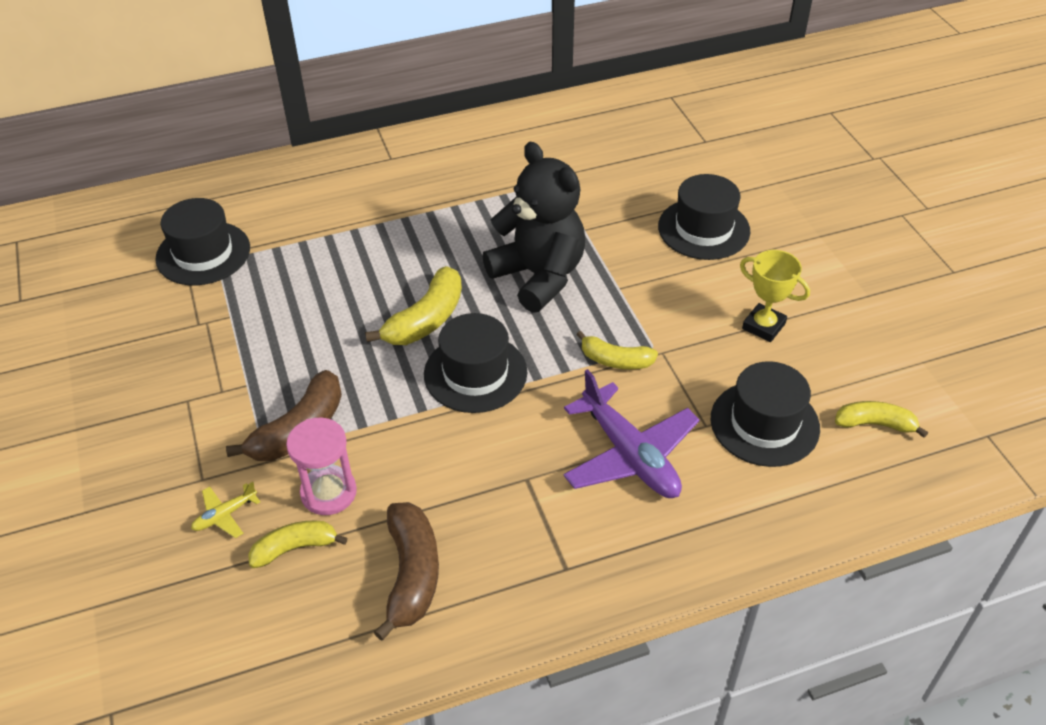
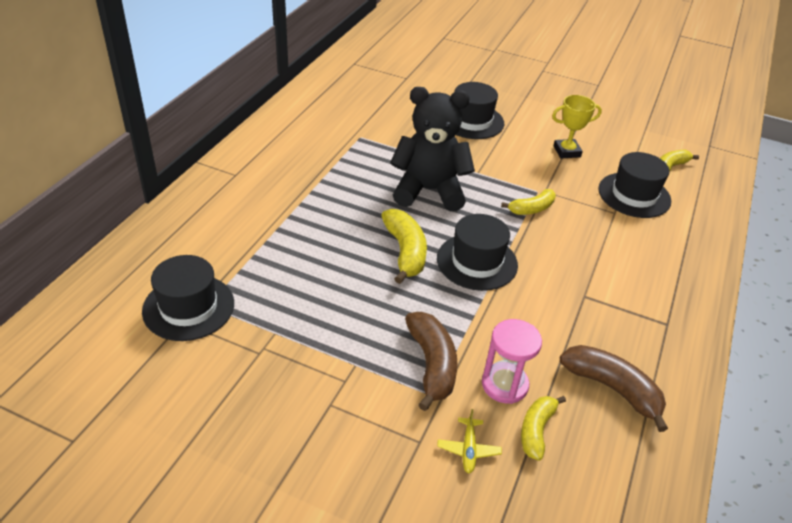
camera: 50 degrees left, 5 degrees down
(629, 455) = (607, 249): purple plane -> none

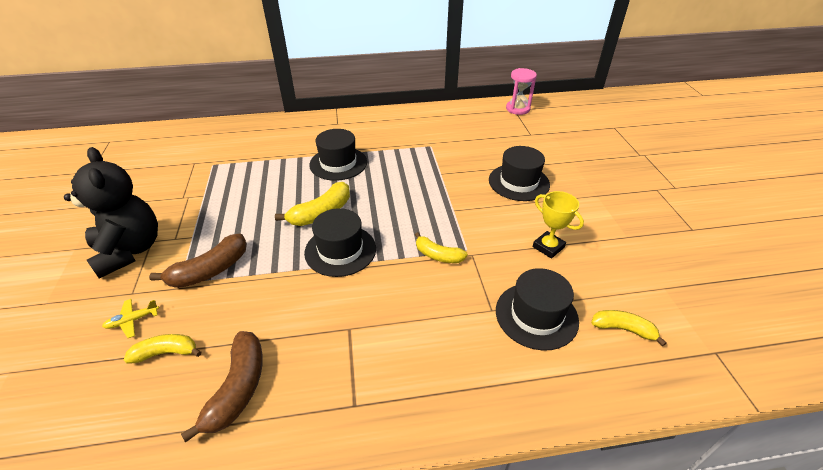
camera: 60 degrees right, 0 degrees up
(188, 307) = (207, 159): black hat -> black hat (338, 163)
(429, 190) = (403, 196): black teddy bear -> black teddy bear (129, 250)
(504, 384) = (208, 316): pink hourglass -> pink hourglass (517, 109)

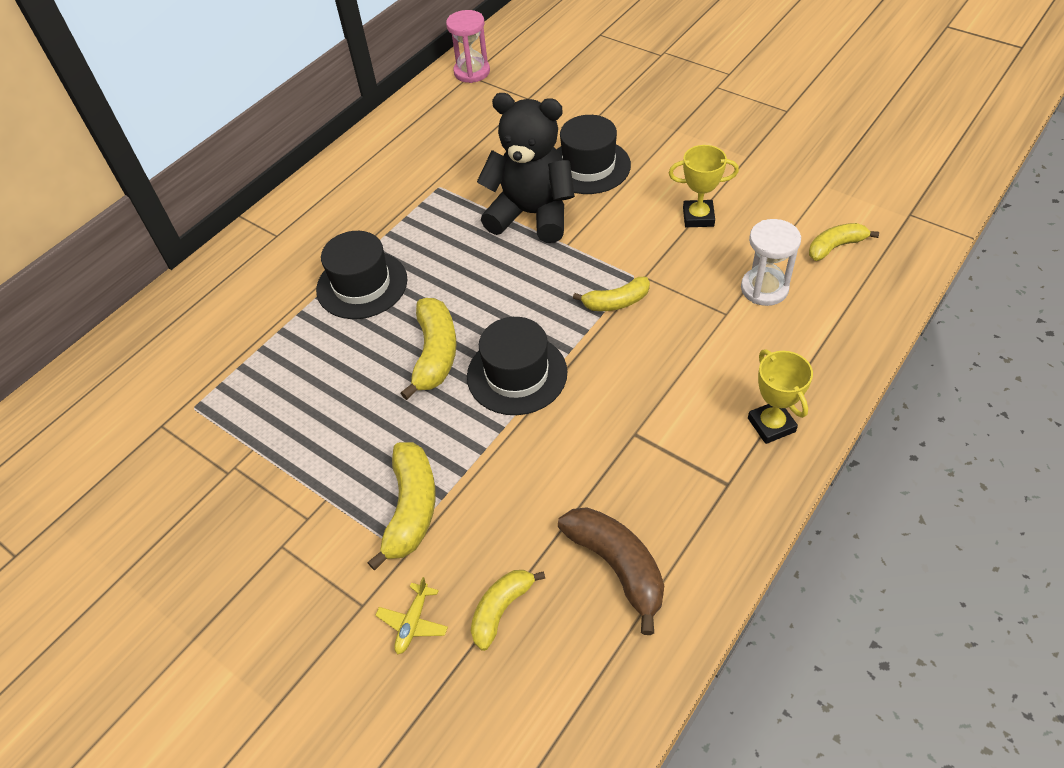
camera: 40 degrees left, 10 degrees up
(129, 250) = (274, 577): black teddy bear -> black teddy bear (532, 214)
(210, 270) = (411, 509): brown banana -> yellow banana
(428, 397) = (771, 425): none -> yellow trophy
(536, 315) = (764, 288): black hat -> white hourglass

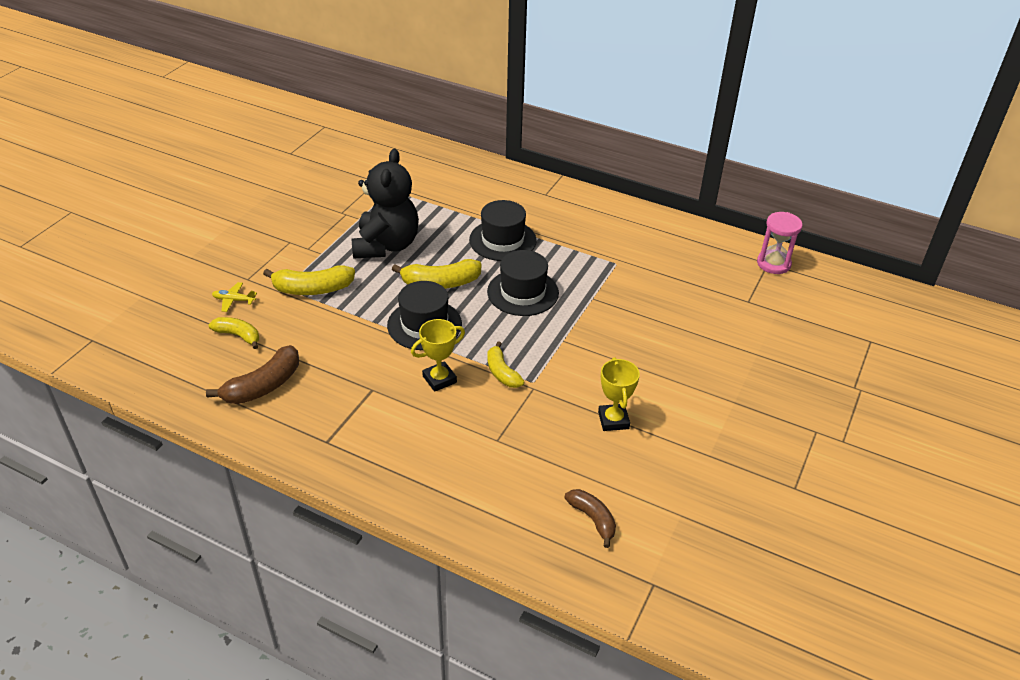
camera: 75 degrees right, 10 degrees down
(532, 214) = (594, 317): black teddy bear -> black teddy bear (386, 245)
(588, 166) = (664, 346): black hat -> black hat (523, 292)
(764, 288) = (530, 465): white hourglass -> none
(771, 425) = (381, 467): yellow trophy -> yellow trophy (439, 379)
(835, 246) = (593, 519): yellow banana -> brown banana

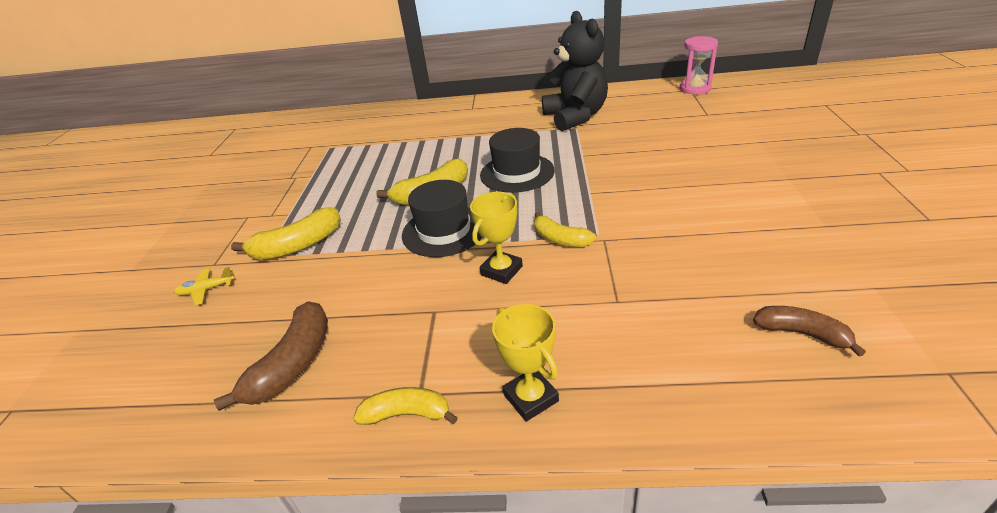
camera: 20 degrees left, 5 degrees down
(238, 335) = (230, 322): yellow banana -> yellow banana (407, 414)
(386, 245) = (354, 185): black teddy bear -> black teddy bear (575, 117)
(502, 240) = (463, 146): black hat -> none
(613, 420) = (708, 234): yellow trophy -> yellow trophy (530, 398)

